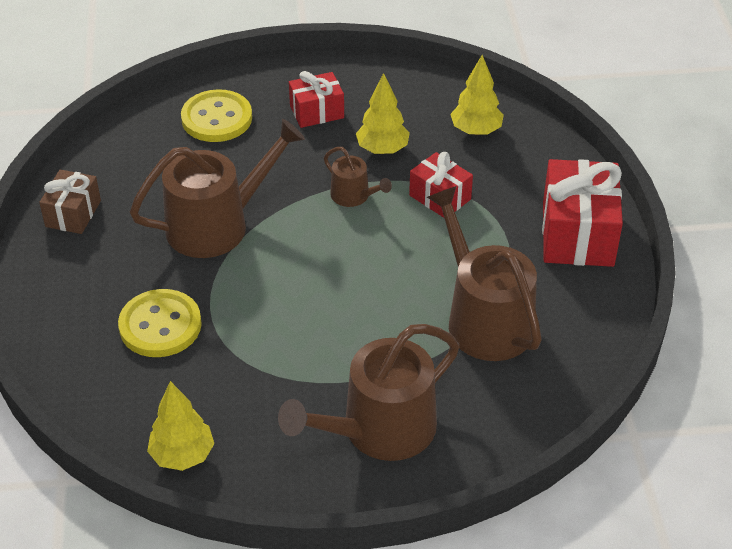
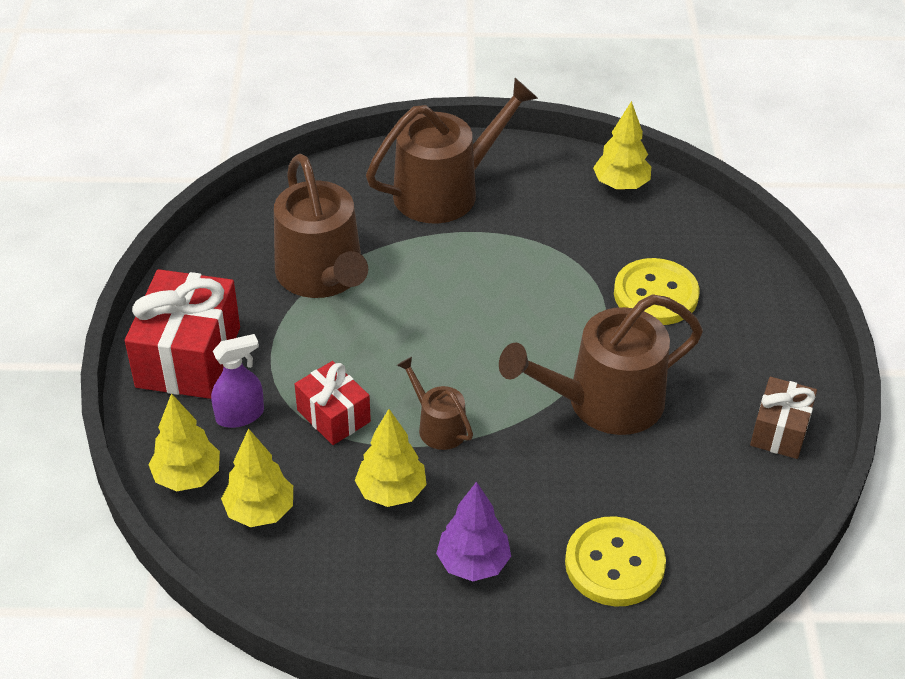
camera: 175 degrees left, 0 degrees up
(317, 112) = (473, 563): red gift -> purple tree
(515, 192) = (240, 415): none -> purple spray bottle
(538, 148) = (187, 477): none -> yellow tree

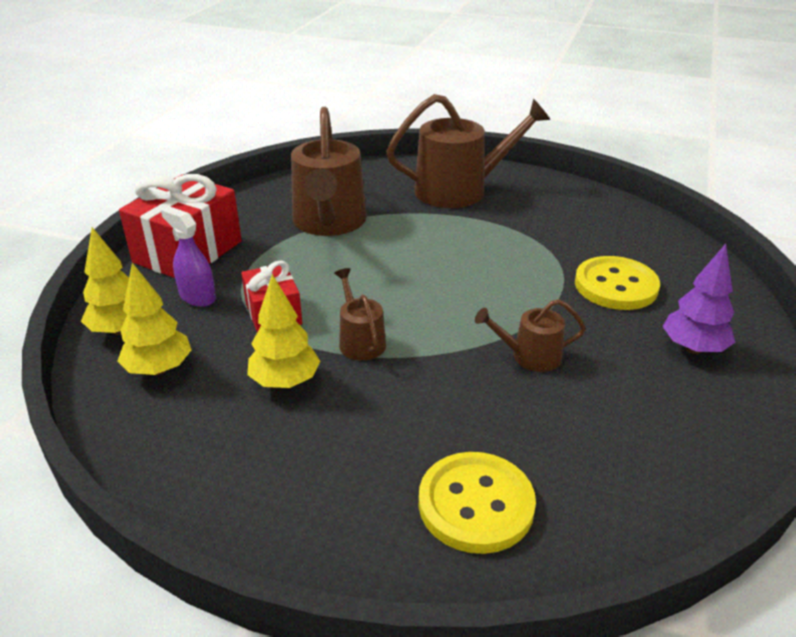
camera: 20 degrees right, 10 degrees down
(240, 415) = (197, 297): purple spray bottle -> purple spray bottle turned 135 degrees counterclockwise
(473, 563) = (325, 463): purple tree -> purple tree (693, 348)
(604, 402) = (530, 356): brown watering can -> brown watering can, size x0.49
(620, 185) = (612, 210): yellow tree -> none
(780, 431) = (713, 421): brown gift -> none

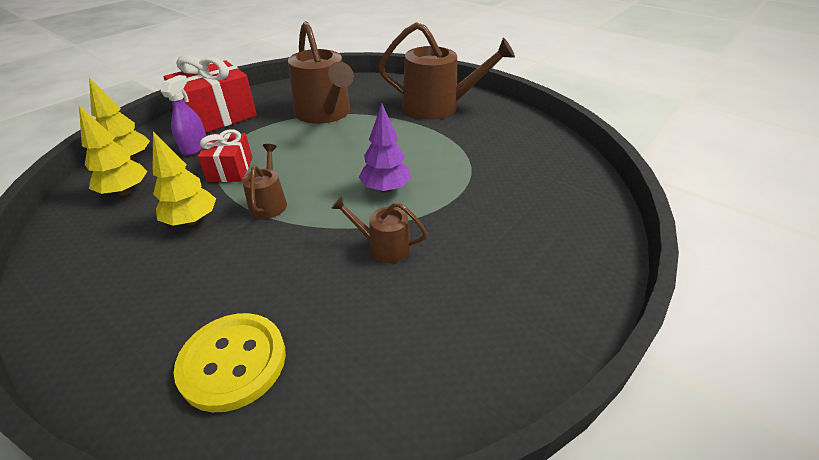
camera: 20 degrees right, 5 degrees up
(197, 297) = (195, 147): purple spray bottle -> purple spray bottle turned 45 degrees clockwise
(329, 222) = (325, 113): brown watering can -> brown watering can turned 45 degrees counterclockwise
(616, 286) = (503, 204): yellow button -> none
(693, 348) = (531, 276): purple tree -> purple tree (385, 189)

